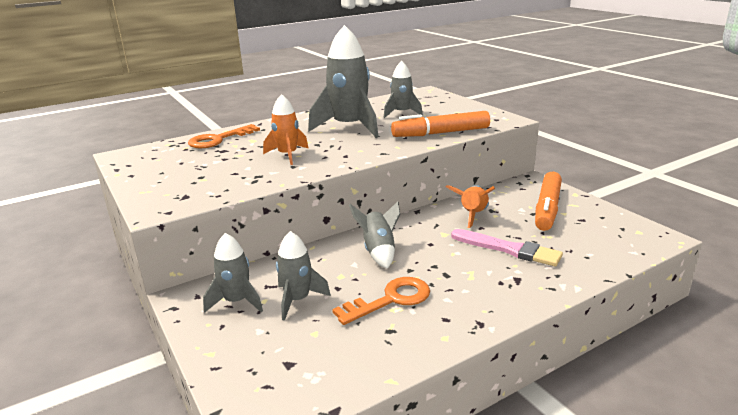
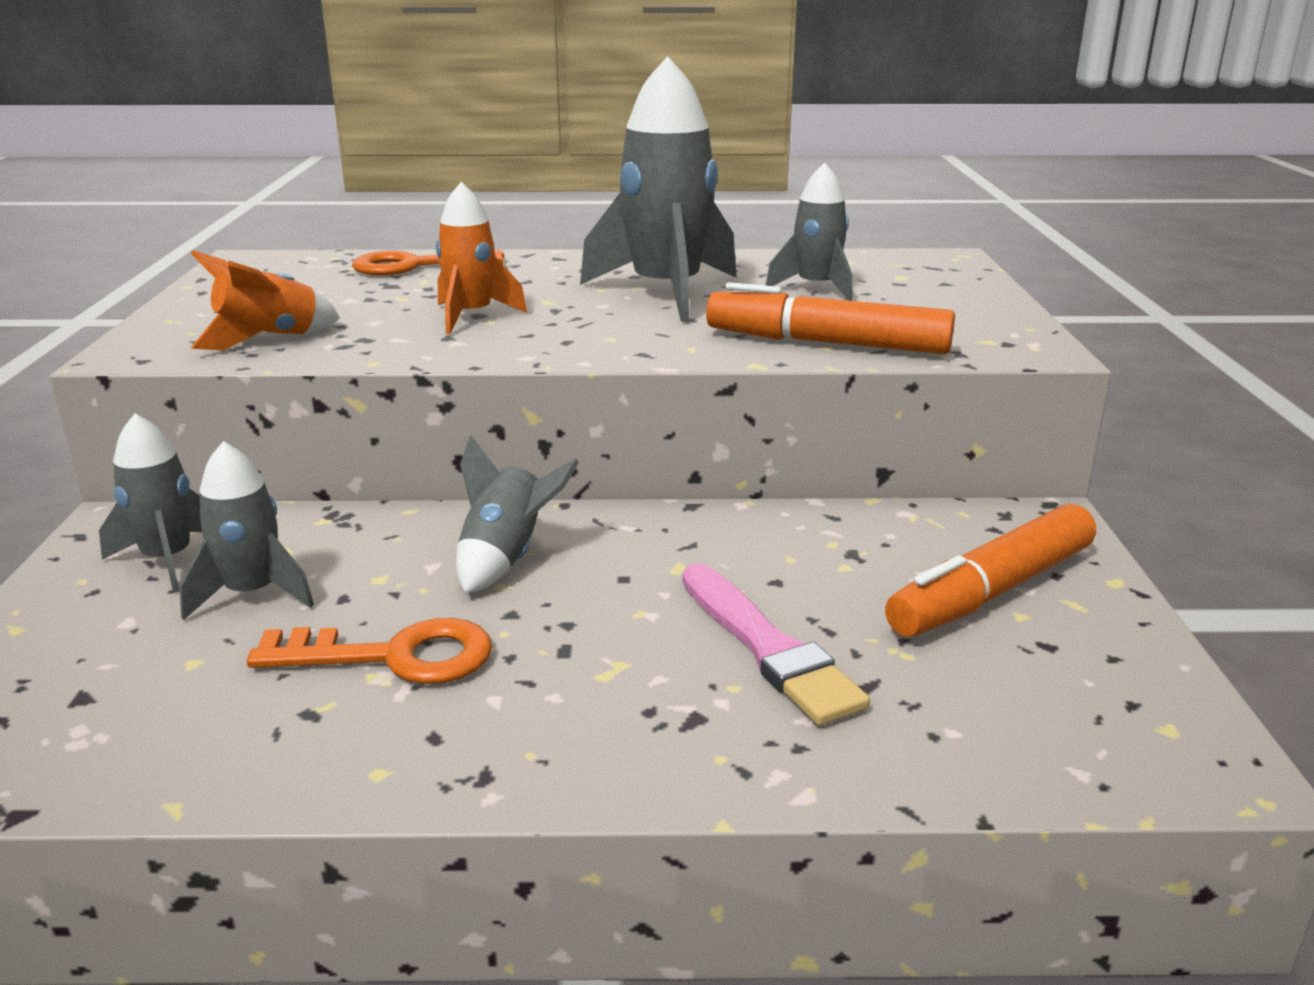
camera: 30 degrees right, 0 degrees up
(472, 215) = (794, 549): orange rocket -> orange rocket (268, 339)

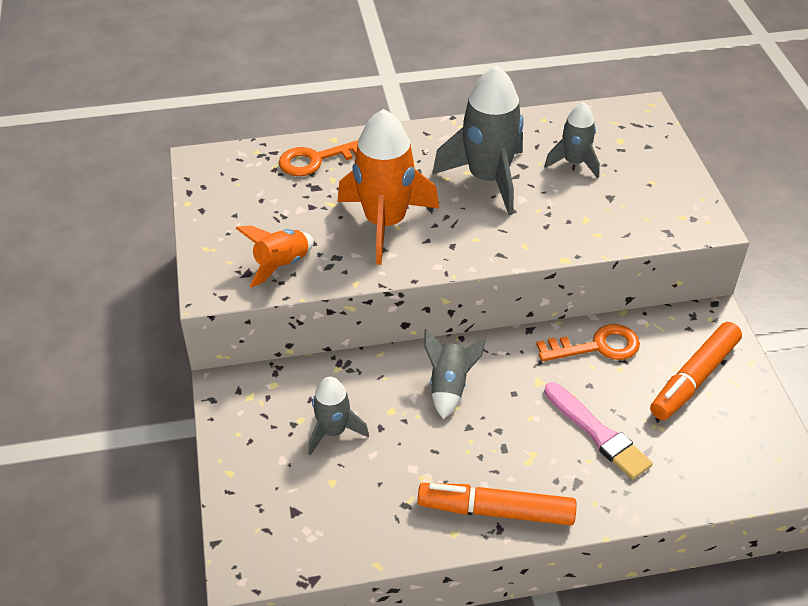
camera: 10 degrees left, 20 degrees up
(168, 559) = (274, 412): grey rocket -> none
(394, 656) = (426, 464): orange key -> orange key (597, 346)
(471, 316) = (385, 223): orange rocket -> orange rocket, size x1.78
(827, 343) = (597, 231): orange marker -> orange marker (496, 511)

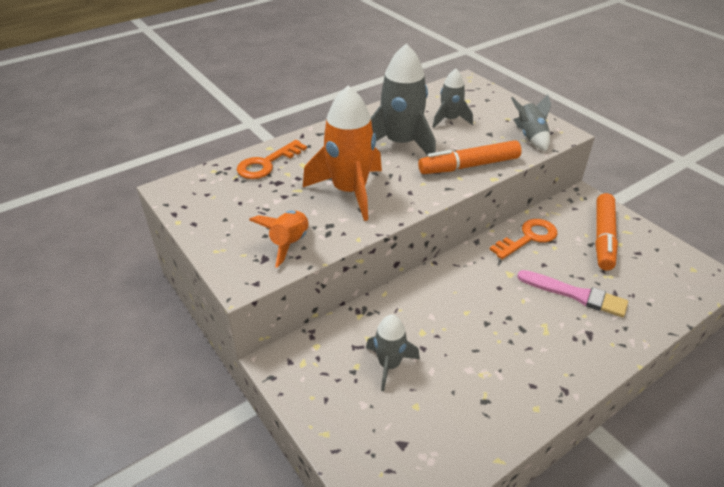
camera: 25 degrees left, 5 degrees down
(449, 386) = (451, 299): grey rocket -> grey rocket (530, 137)
(496, 511) = (553, 378): orange marker -> orange marker (469, 166)

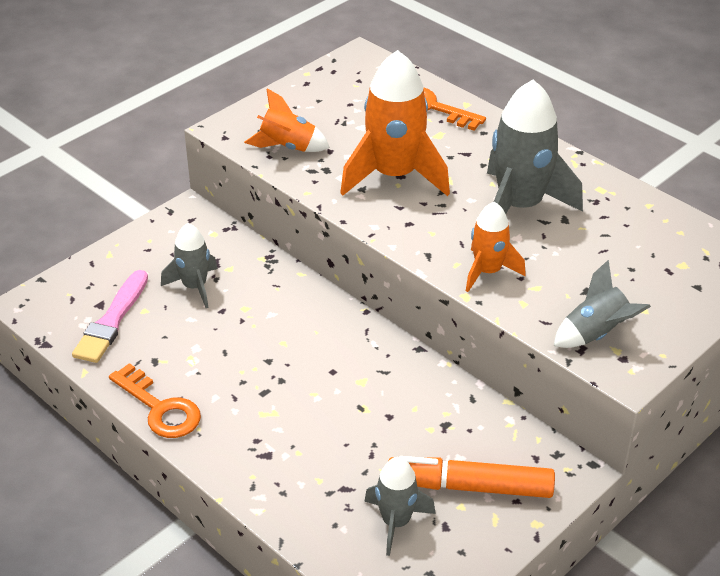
camera: 80 degrees right, 0 degrees up
(450, 120) = (608, 248): grey rocket -> grey rocket (396, 522)
(469, 166) = (488, 272): orange marker -> orange rocket
(528, 238) = (443, 401): orange key -> orange key (160, 408)
(575, 294) = (335, 445): pink brush -> pink brush (112, 321)

